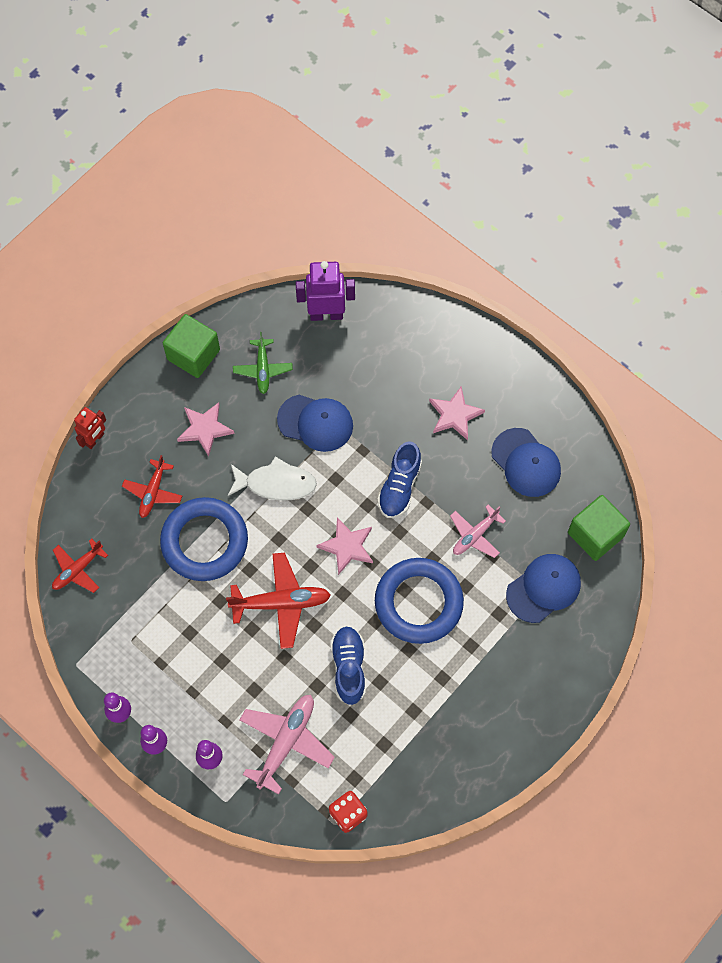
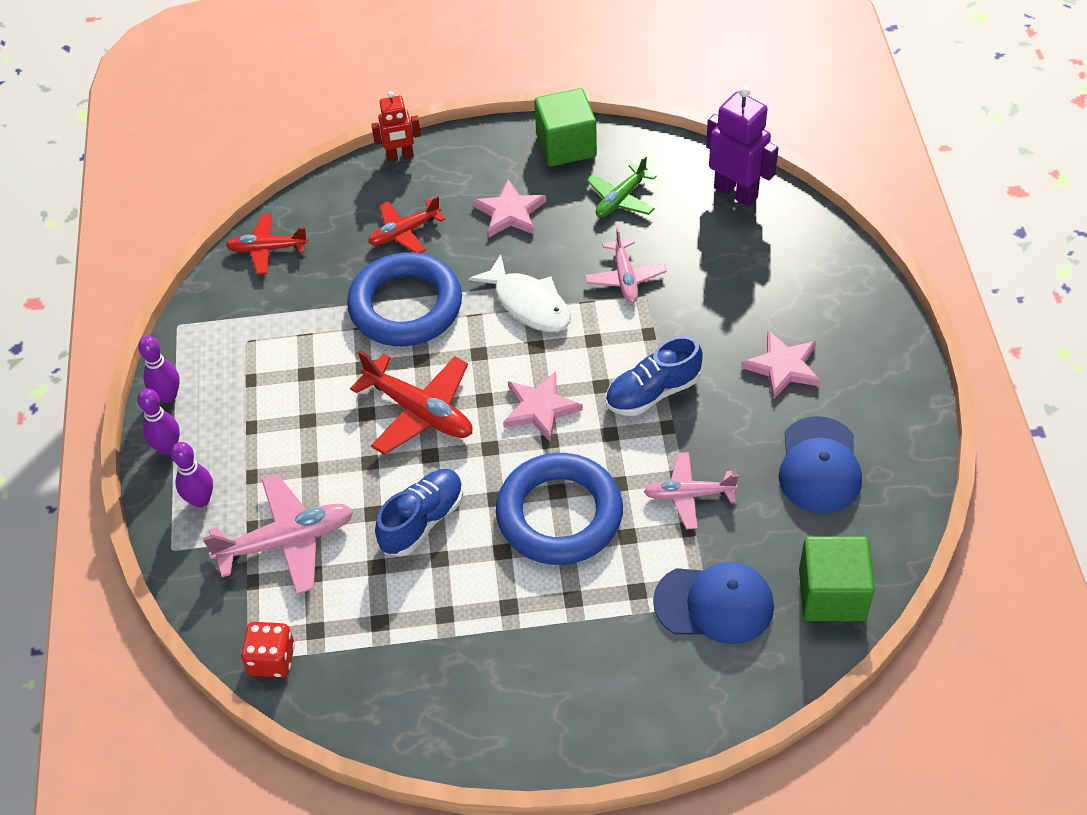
camera: 45 degrees right, 15 degrees down
(315, 423) = (625, 278): blue cap -> pink plane

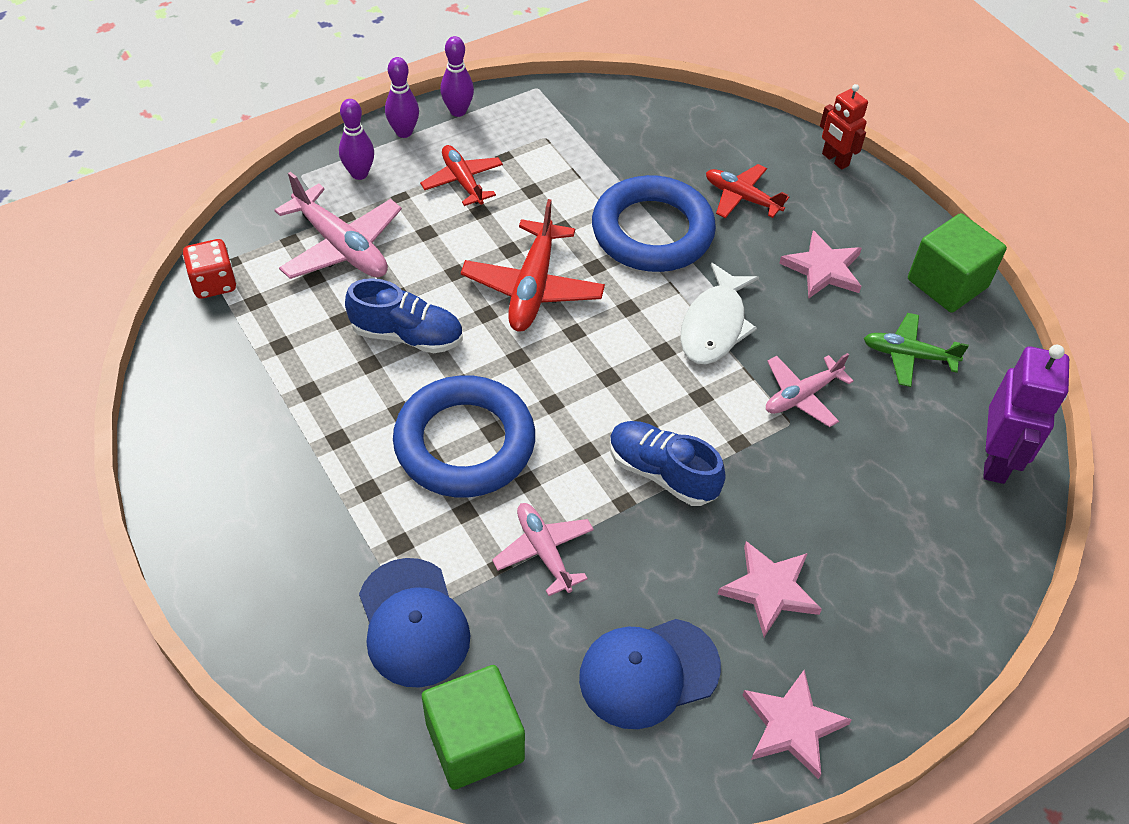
camera: 60 degrees right, 0 degrees up
(267, 249) = (657, 111): red plane -> red plane (462, 181)
(540, 408) = (587, 381): pink star -> pink star (792, 726)

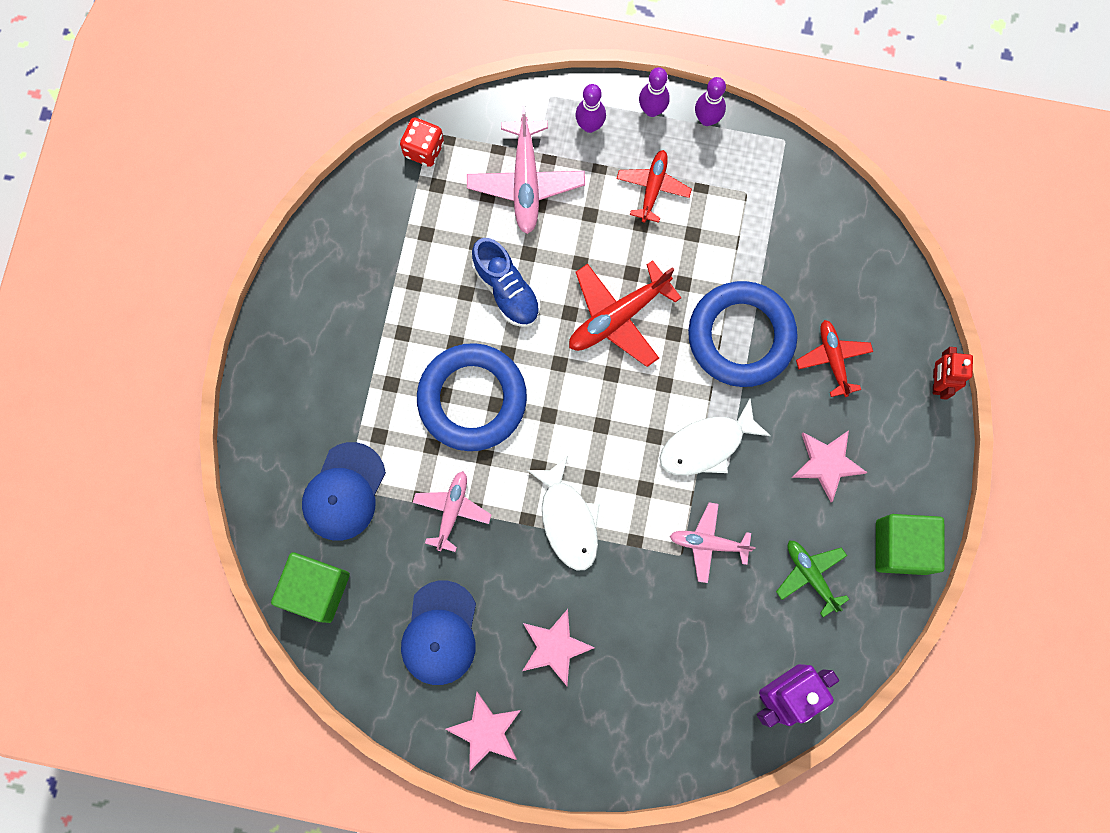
camera: 45 degrees right, 25 degrees up
(648, 673) = (440, 633): blue cap -> blue cap turned 105 degrees counterclockwise
(662, 473) = (568, 520): blue shoe -> white fish

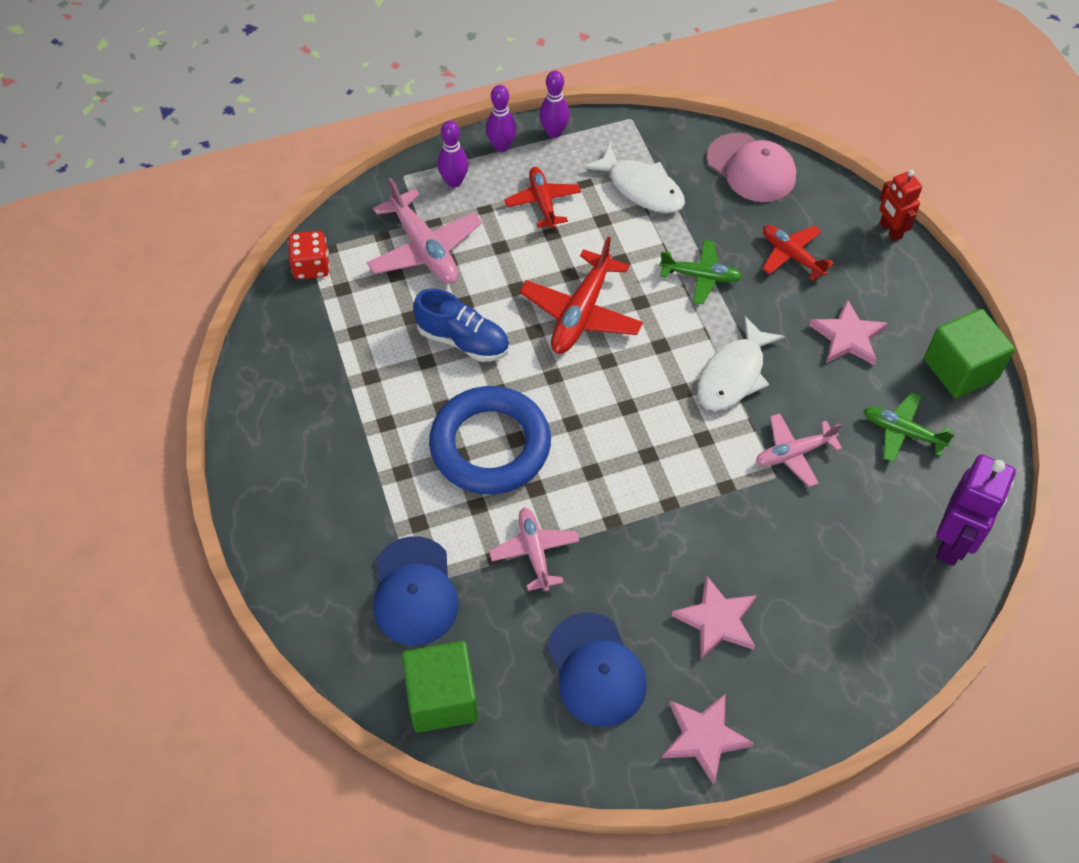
camera: 30 degrees left, 20 degrees down
(568, 520) = (651, 501): white fish -> white fish (641, 188)
(741, 336) = (701, 276): blue ring -> green plane
(857, 251) = (751, 168): none -> pink cap

